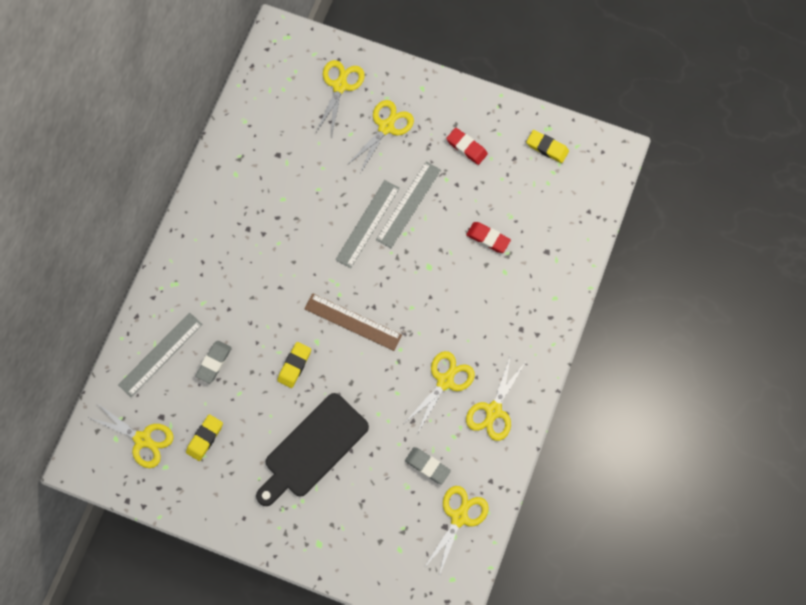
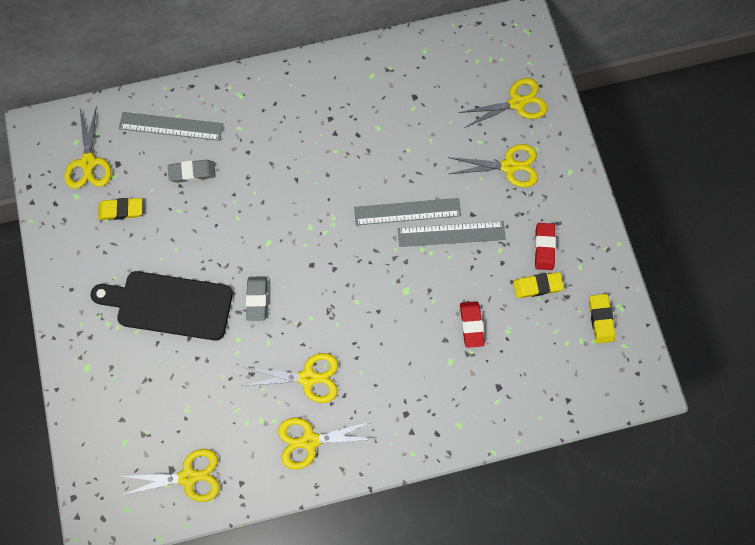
camera: 55 degrees right, 0 degrees up
(294, 365) = (234, 239): yellow eraser -> yellow eraser (537, 286)
(353, 322) = (307, 260): brown ruler -> none
(427, 466) = (218, 415): grey eraser -> grey eraser (257, 299)

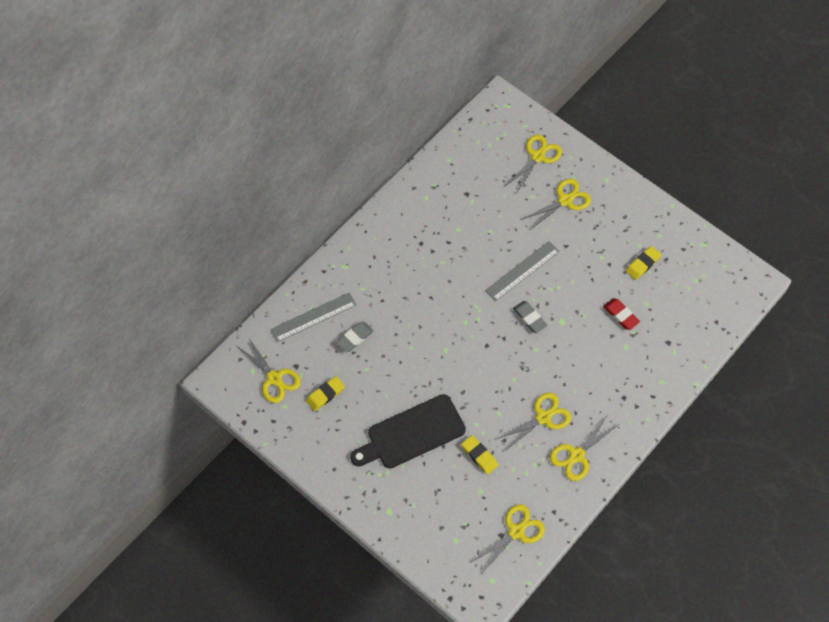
camera: 35 degrees left, 10 degrees down
(257, 299) = (468, 391): grey eraser -> grey eraser (529, 318)
(451, 234) = (562, 267): grey ruler -> none
(544, 247) = (628, 237): red eraser -> none
(601, 319) = (697, 259): yellow eraser -> yellow eraser (479, 455)

